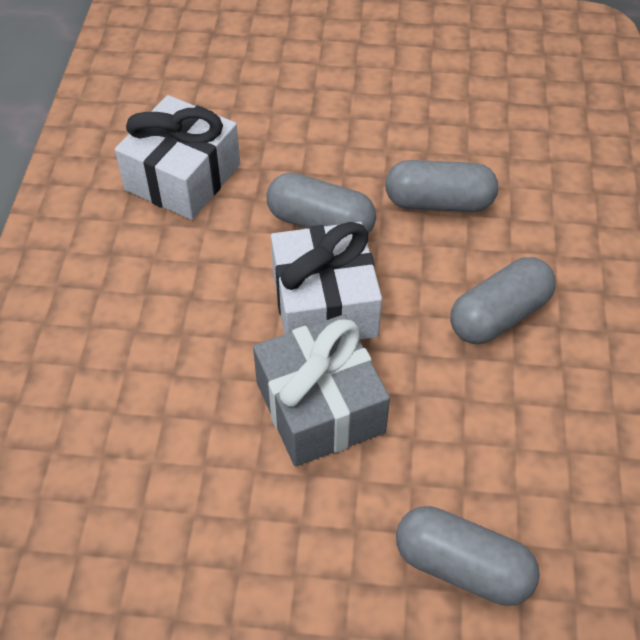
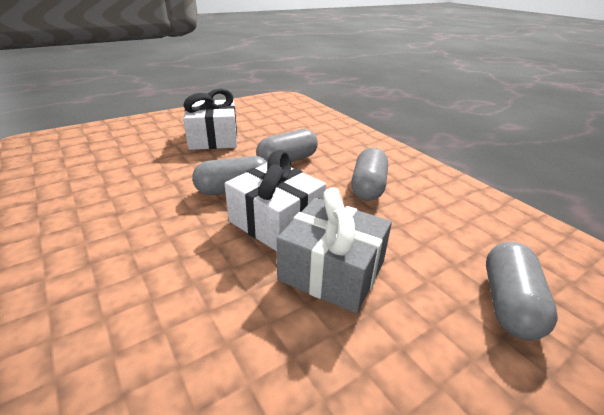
camera: 40 degrees left, 20 degrees down
(183, 177) = (119, 203): white gift -> white gift (213, 138)
(462, 566) = (509, 303): grey capsule -> grey capsule turned 60 degrees counterclockwise

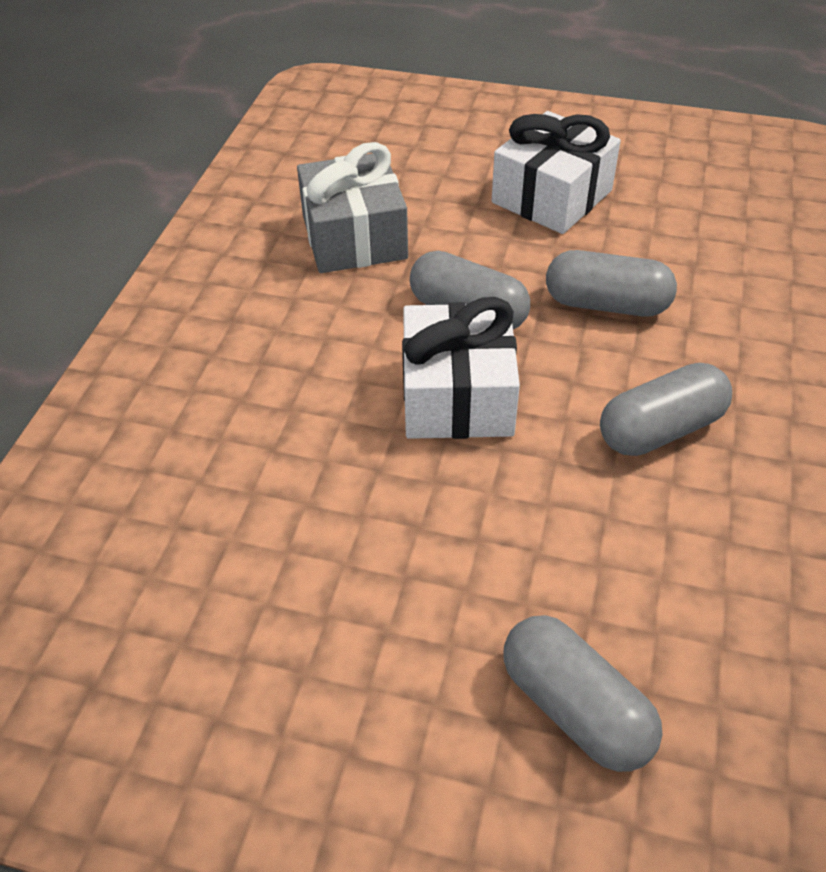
camera: 50 degrees right, 15 degrees up
(332, 271) = (432, 504): grey gift -> grey gift (354, 237)
(509, 303) = (575, 708): grey capsule -> grey capsule turned 75 degrees clockwise

